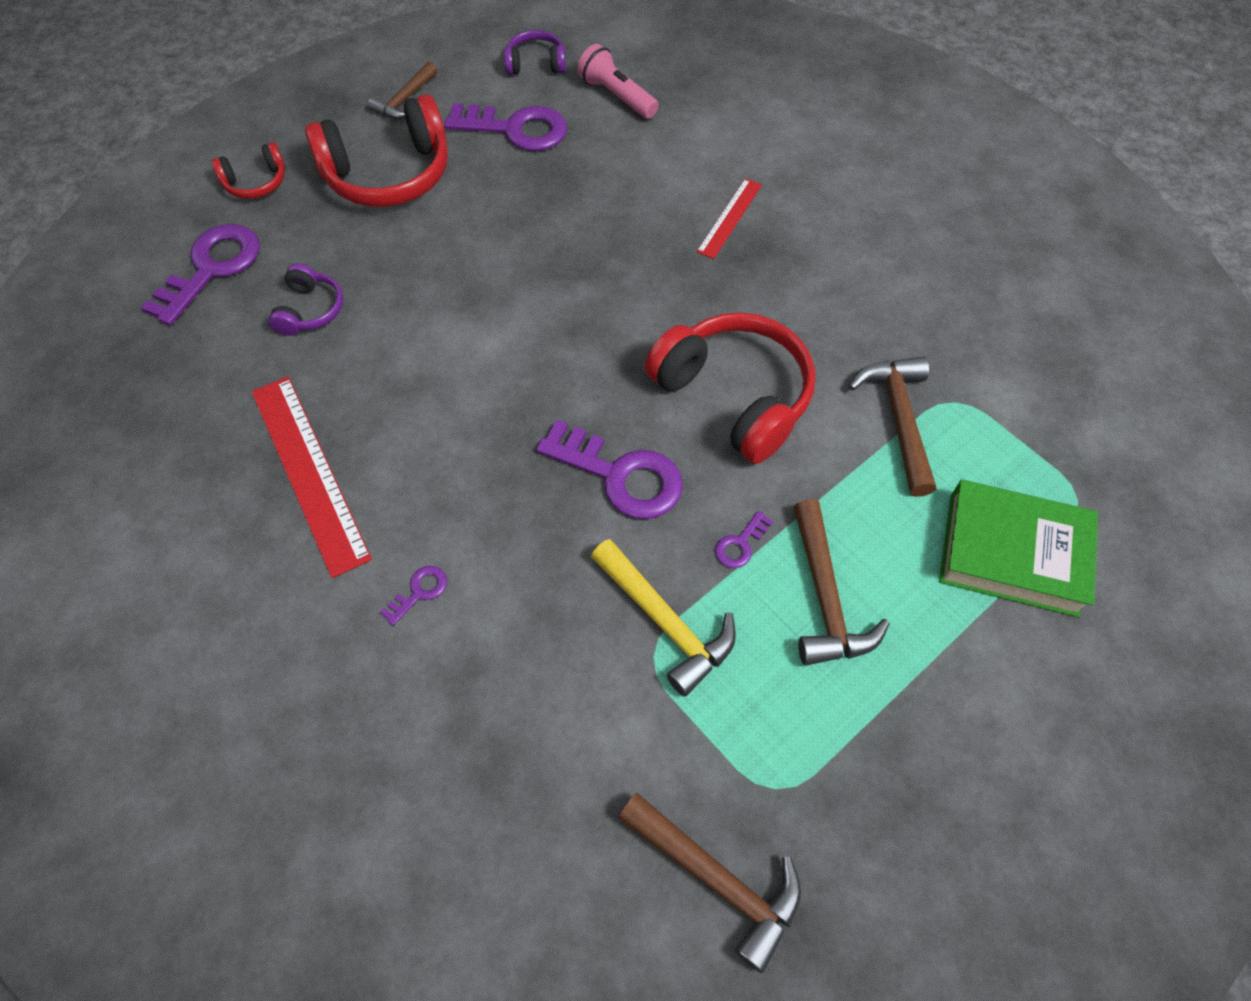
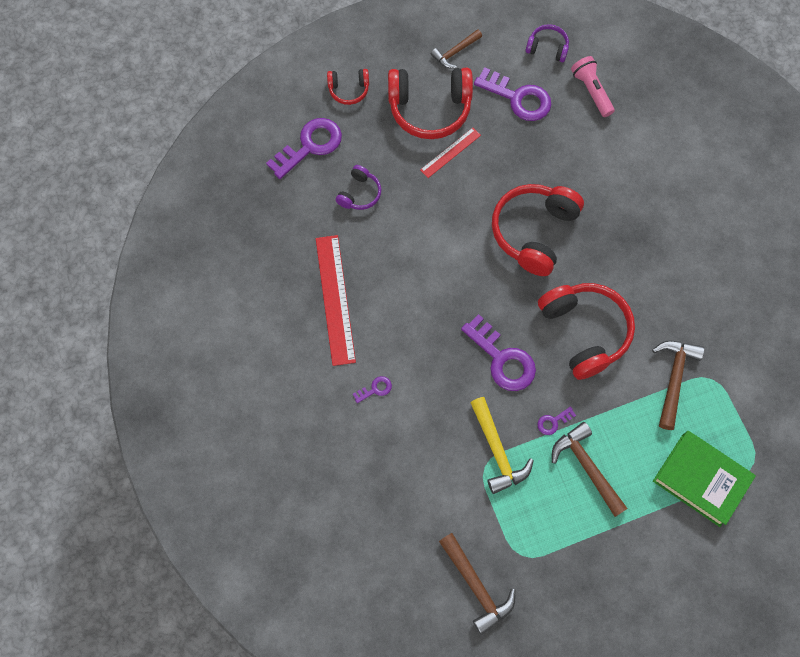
camera: 20 degrees right, 10 degrees up
(602, 285) = (533, 232): none -> red headphones
(729, 218) = (628, 209): red ruler -> red ruler (450, 152)
(825, 597) = (587, 467): brown hammer -> brown hammer turned 135 degrees clockwise

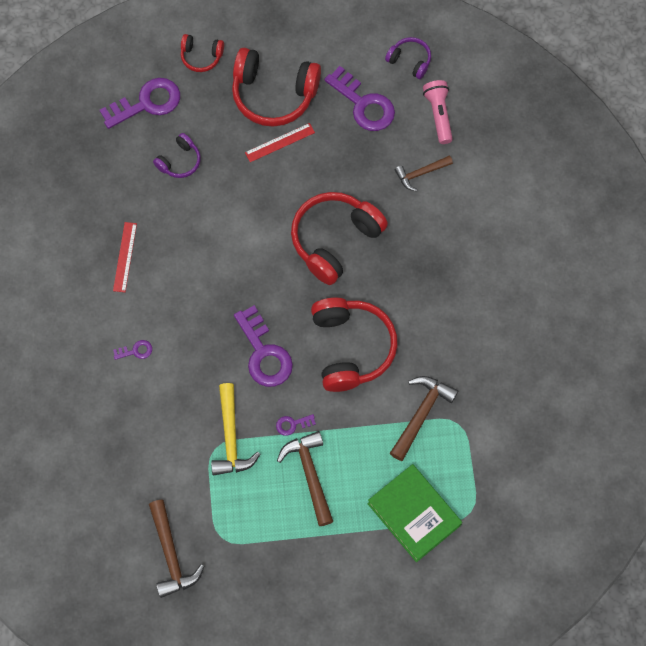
camera: 15 degrees right, 0 degrees up
(335, 299) = (125, 257): red ruler -> red ruler, size x0.55
(455, 52) = (317, 43): brown hammer -> brown hammer (421, 173)

